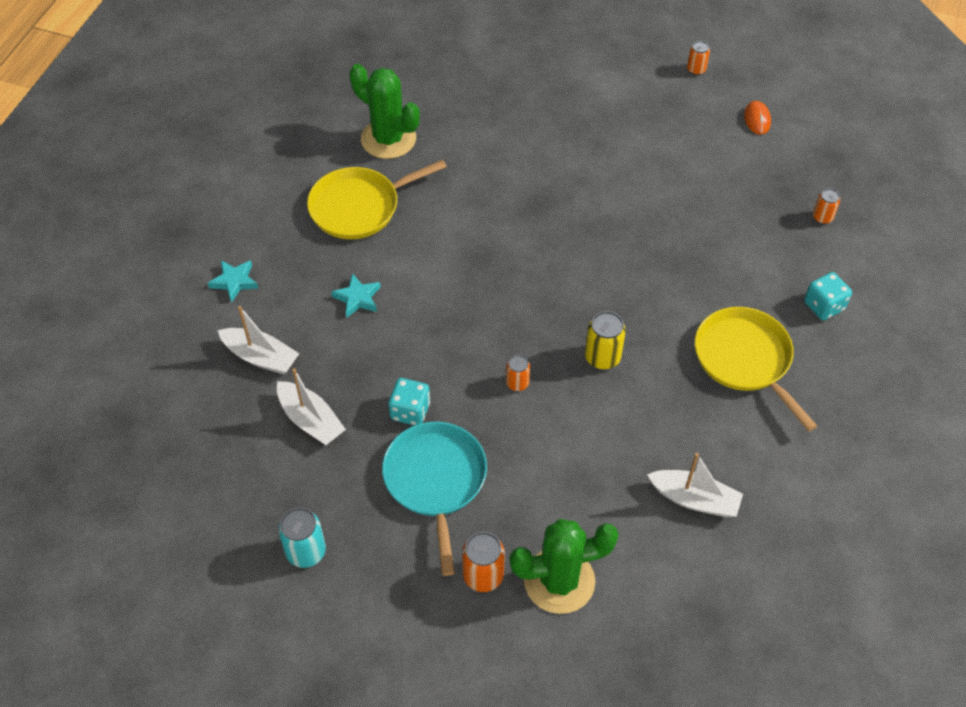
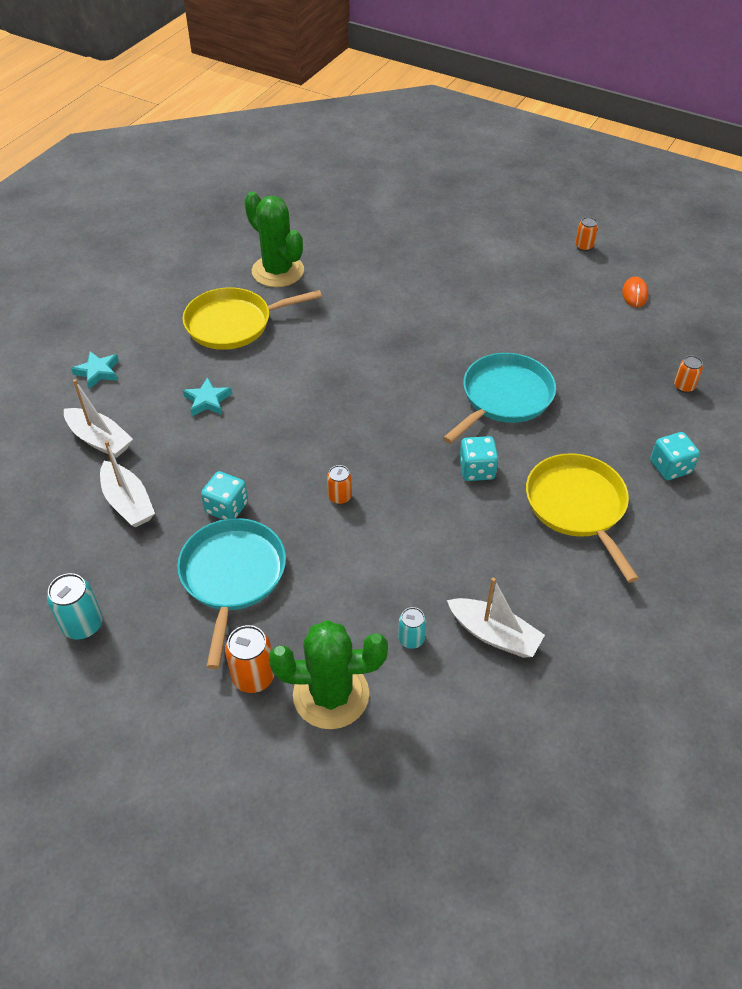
camera: 10 degrees right, 5 degrees down
(602, 357) = (431, 485): yellow can -> none
(619, 516) = (411, 639): none -> turquoise can
(642, 335) = (477, 470): none -> turquoise dice
(652, 253) = (504, 397): none -> turquoise pan

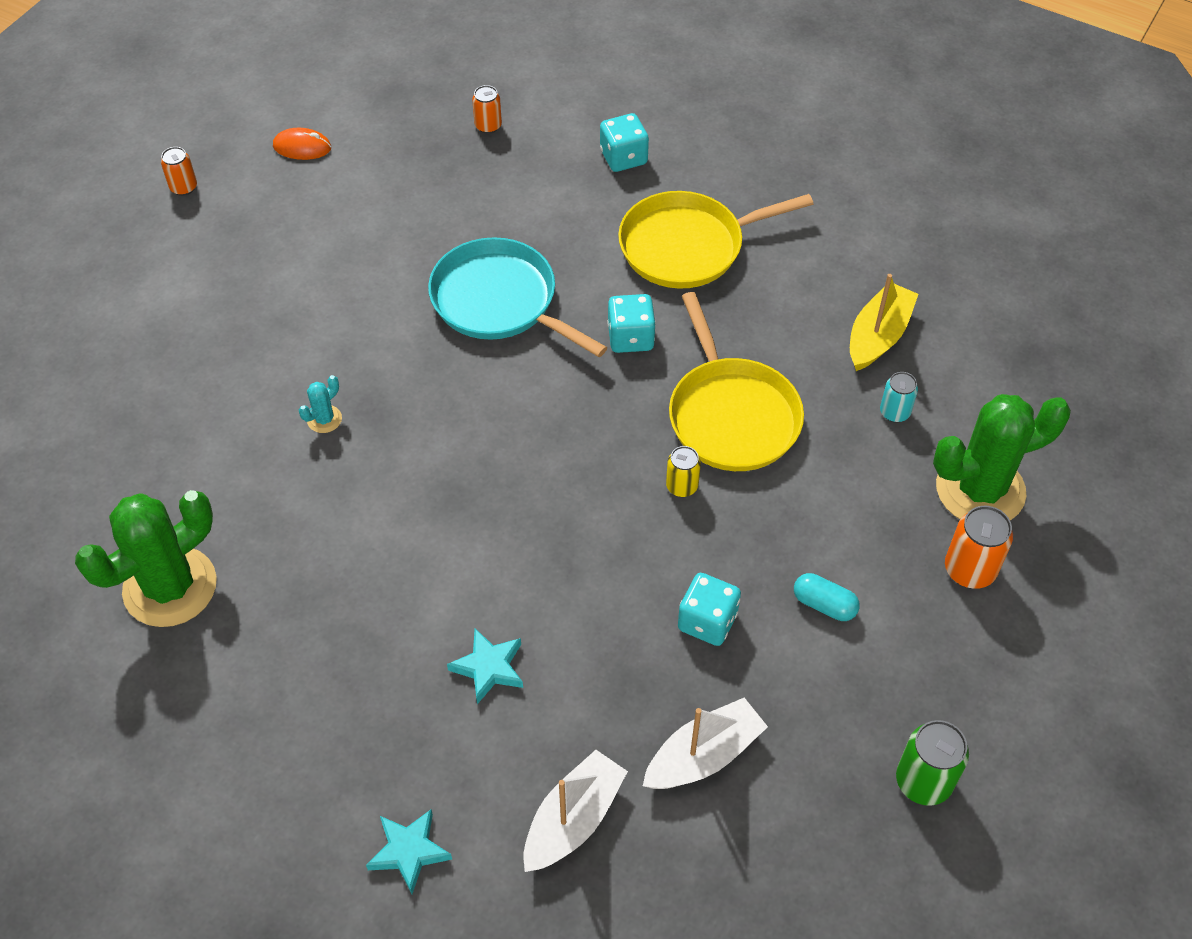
camera: 90 degrees left, 5 degrees up
(83, 625) = (923, 781): turquoise can -> green can
(232, 576) = (824, 605): turquoise pan -> turquoise capsule
(233, 324) = (304, 646): yellow pan -> yellow pan (731, 415)
(331, 695) = (980, 490): green cactus -> green cactus turned 75 degrees clockwise
(340, 497) = (682, 486): orange can -> yellow can
(396, 320) = (324, 419): none -> turquoise cactus
(494, 634) = (878, 336): white boat -> yellow boat

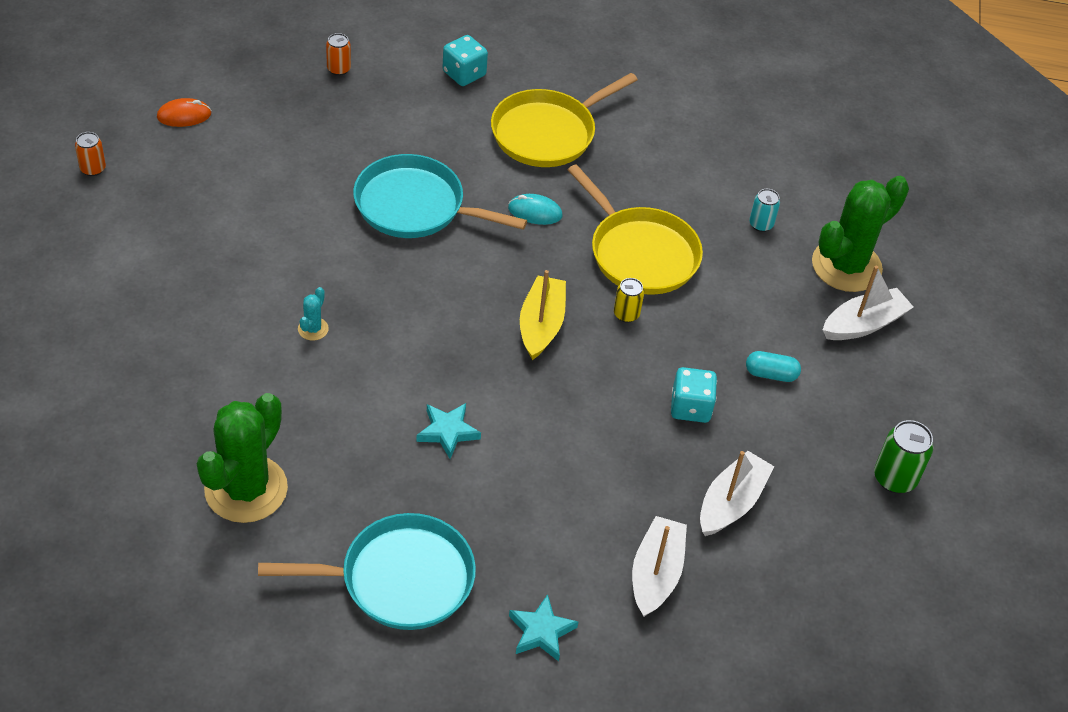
camera: 25 degrees left, 5 degrees down
(283, 739) = (400, 579): none -> turquoise pan
(488, 668) = (539, 483): turquoise star -> turquoise star (447, 432)
(630, 337) = (535, 212): turquoise dice -> turquoise mouse
(878, 336) = (724, 171): yellow boat -> yellow boat (541, 325)
(969, 570) = (863, 324): orange can -> white boat

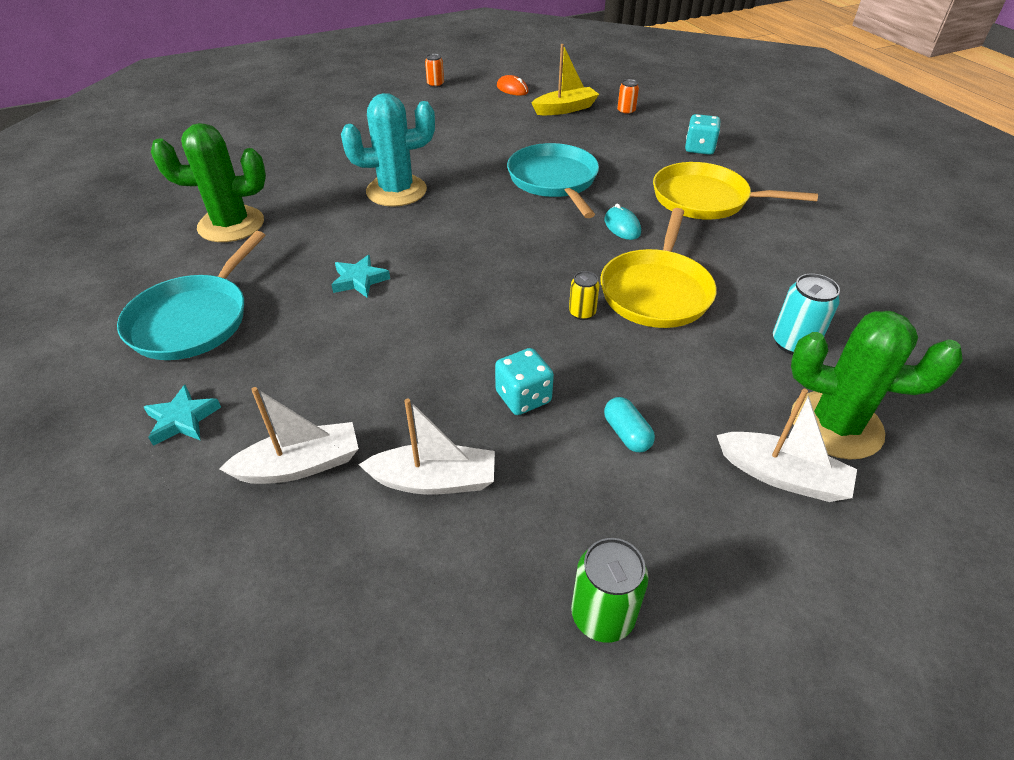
camera: 60 degrees right, 5 degrees down
(313, 329) = (396, 191): turquoise cactus -> turquoise cactus, size x2.48
(400, 579) = (193, 320): turquoise pan -> turquoise pan turned 60 degrees clockwise
(541, 325) = (515, 276): yellow boat -> yellow boat (565, 109)
(761, 224) = (794, 343): turquoise can -> turquoise can, size x1.59

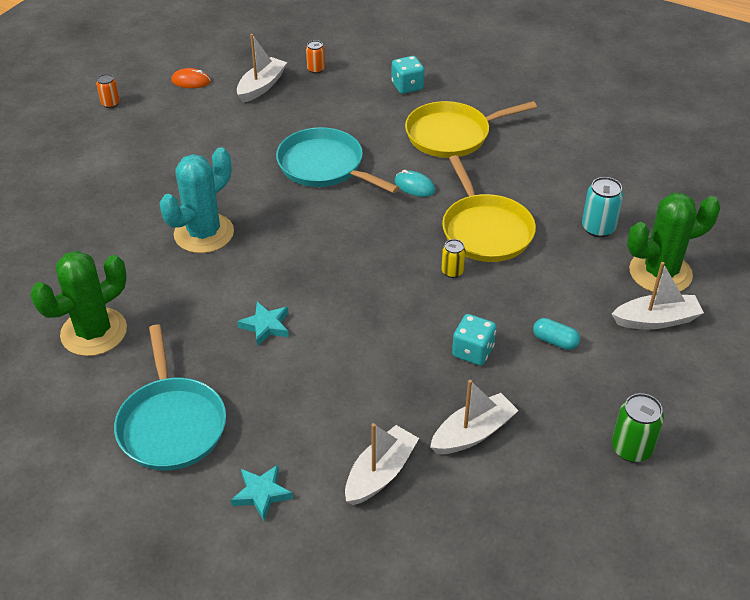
camera: 35 degrees left, 0 degrees up
(565, 109) = (261, 86): yellow boat -> white boat

